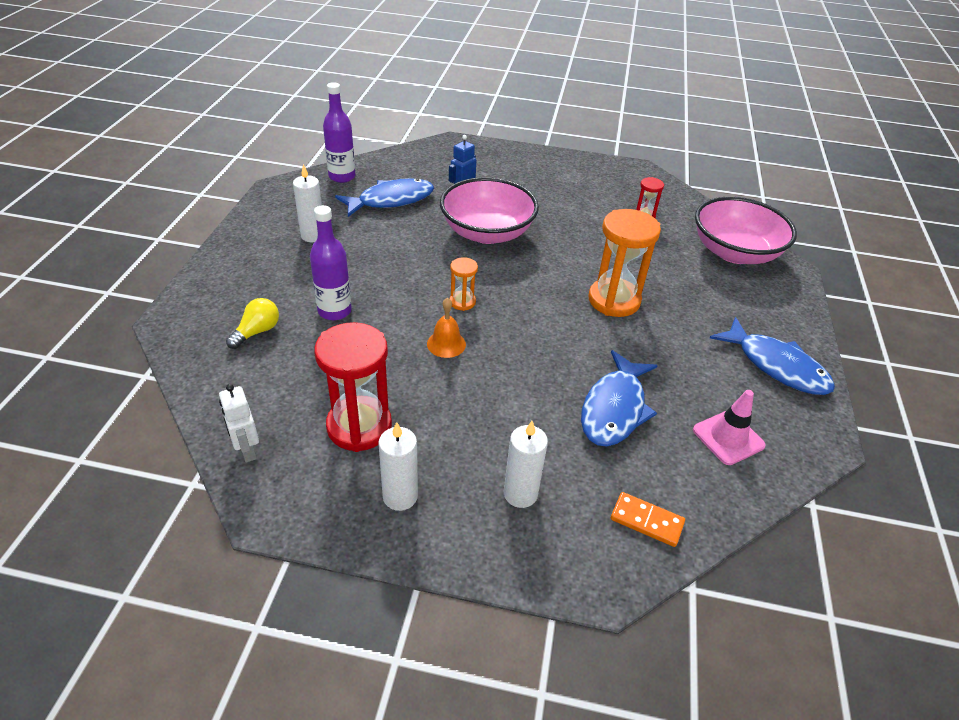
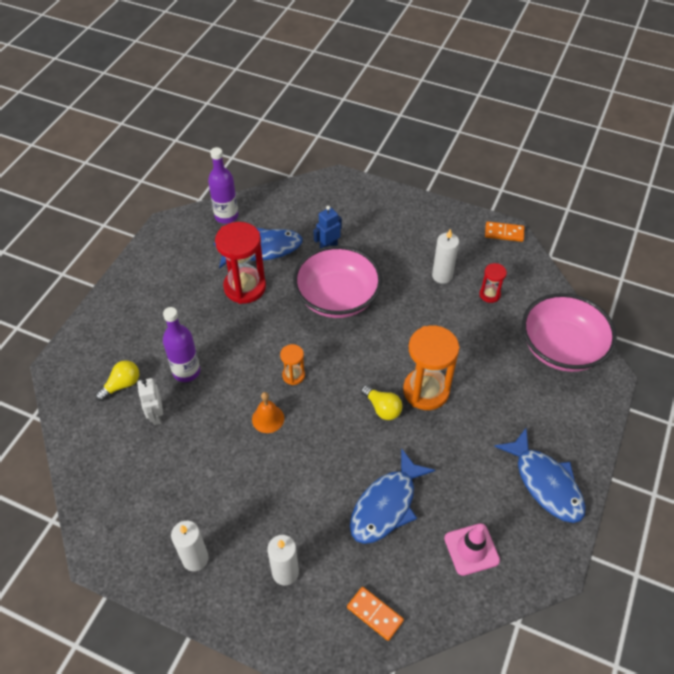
camera: 15 degrees right, 10 degrees up
(247, 450) = (94, 498): white robot -> white robot (156, 416)
(313, 236) = (186, 285): white candle -> white candle (442, 276)
(359, 426) = (180, 490): red hourglass -> red hourglass (245, 287)
(573, 320) = (382, 408): none -> yellow light bulb
(636, 170) = (504, 233): none -> orange domino

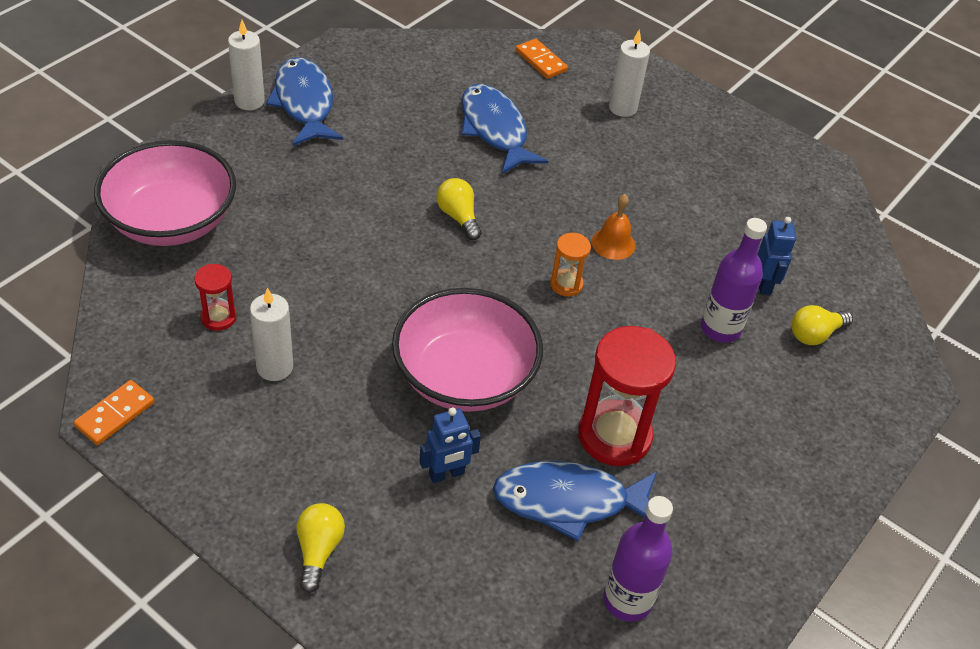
camera: 170 degrees left, 5 degrees down
(156, 416) = (764, 284): white robot -> blue robot
(195, 558) = (718, 140): white candle -> white candle (249, 101)
(374, 202) = (318, 551): none -> yellow light bulb
(386, 505) = (495, 130): blue fish -> blue fish turned 75 degrees counterclockwise
(426, 391) = (391, 221): orange hourglass -> none
(471, 549) = (420, 77): pink traffic cone -> none
(504, 233) = (115, 414): orange domino -> orange domino turned 75 degrees counterclockwise

